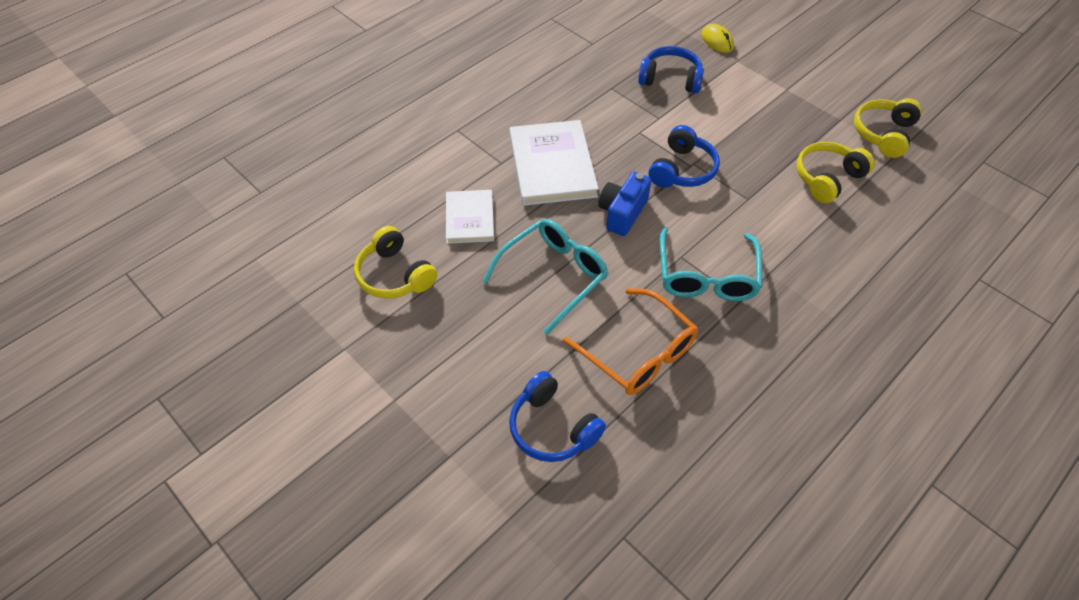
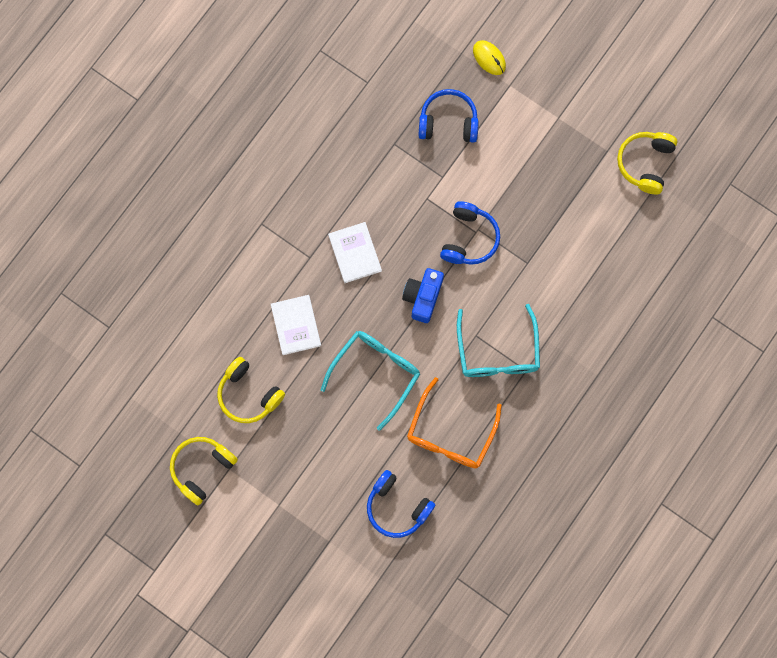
camera: 10 degrees left, 25 degrees up
(552, 165) = (354, 253): white book -> white book, size x0.60
(637, 352) = (450, 432): orange glasses -> orange glasses turned 75 degrees clockwise
(827, 178) = (594, 227): yellow headphones -> yellow headphones (202, 468)

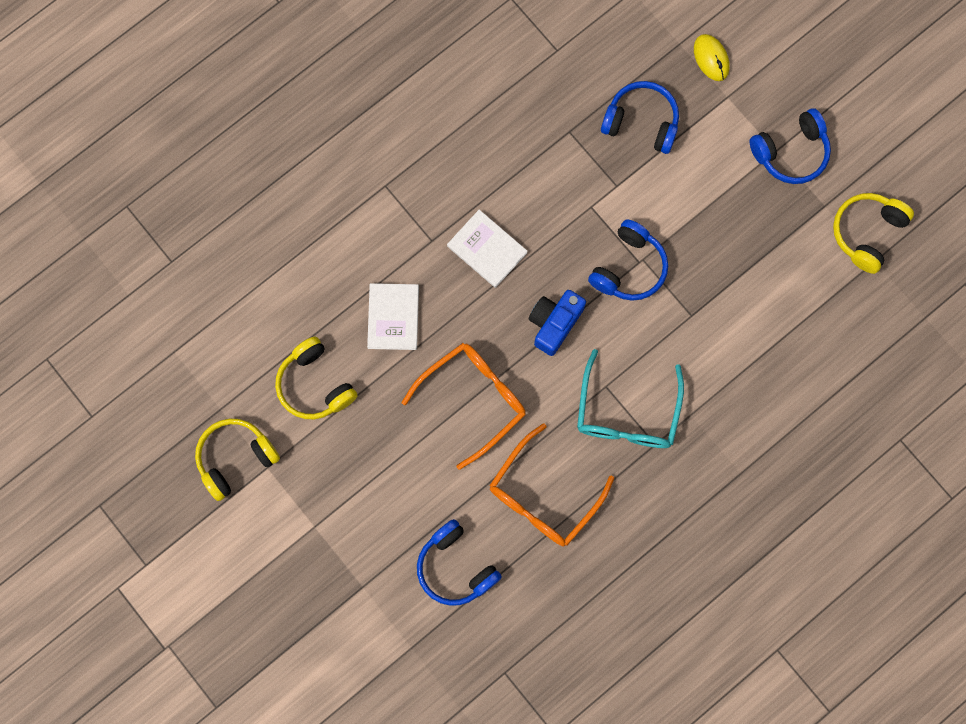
camera: 15 degrees right, 0 degrees up
(354, 253) = (487, 249): white book -> white book turned 45 degrees counterclockwise
(375, 373) = (472, 400): turquoise glasses -> orange glasses
(570, 116) = (791, 152): none -> blue headphones

